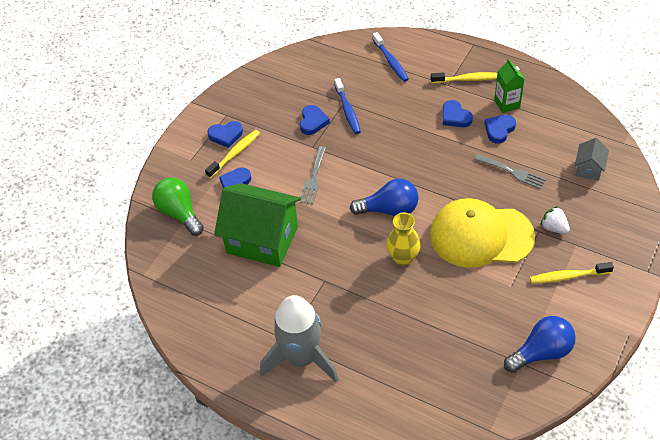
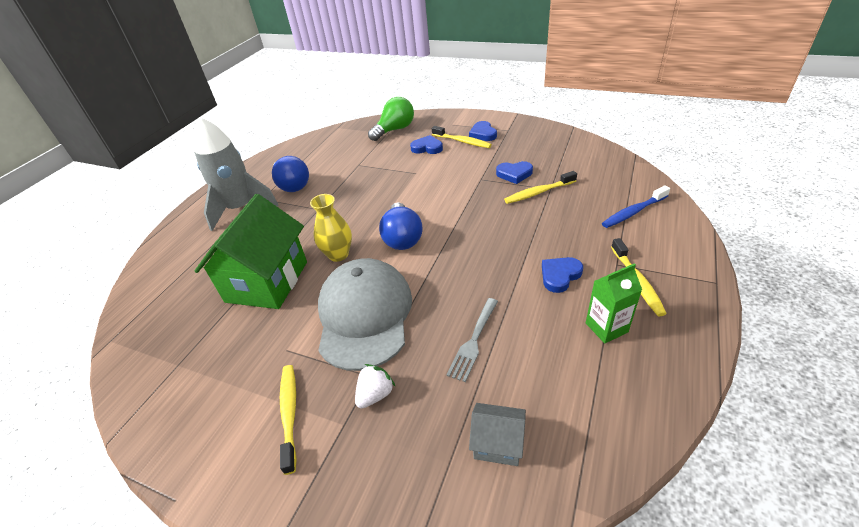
camera: 85 degrees right, 10 degrees down
(262, 240) = (366, 170): green house -> green house (267, 282)
(313, 177) = (440, 185): grey fork -> none
(347, 110) = (538, 192): blue toothbrush -> yellow toothbrush
(481, 236) = (364, 315): yellow cap -> grey cap
(499, 130) = (550, 322): blue heart -> none
(541, 352) = (183, 385): blue light bulb -> blue light bulb (292, 185)

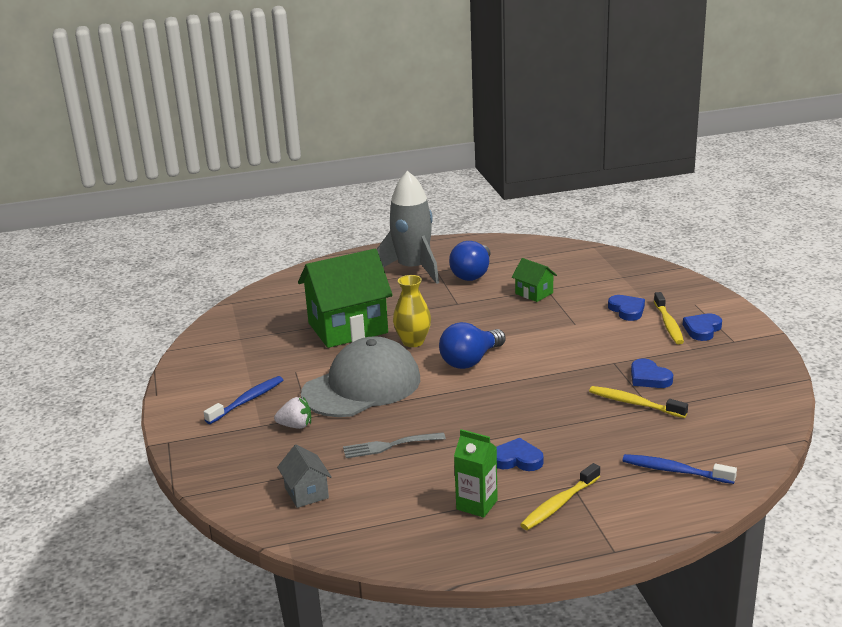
camera: 50 degrees right, 15 degrees down
(289, 413) = (247, 400): yellow toothbrush -> blue toothbrush
(356, 171) = (534, 293): none -> green house
(395, 130) = (634, 278): green light bulb -> none

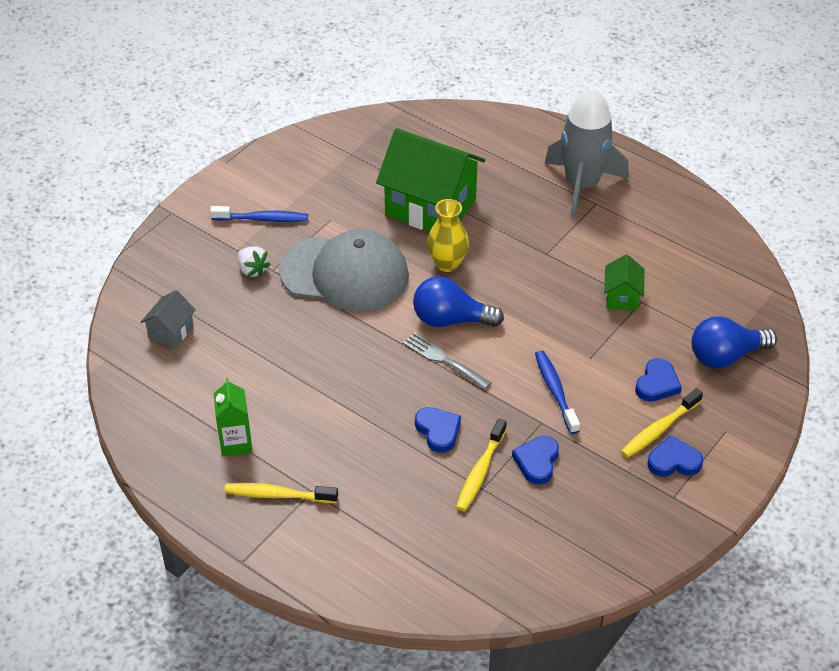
camera: 50 degrees right, 20 degrees up
(390, 446) = (273, 343): grey fork -> grey fork (444, 360)
(472, 274) = (615, 232): blue light bulb -> blue light bulb (725, 356)
(517, 459) = (320, 435): blue heart -> blue heart (438, 431)
(634, 403) = (480, 471): yellow toothbrush -> yellow toothbrush turned 150 degrees counterclockwise
(674, 471) = (391, 551): blue toothbrush -> blue toothbrush (555, 391)

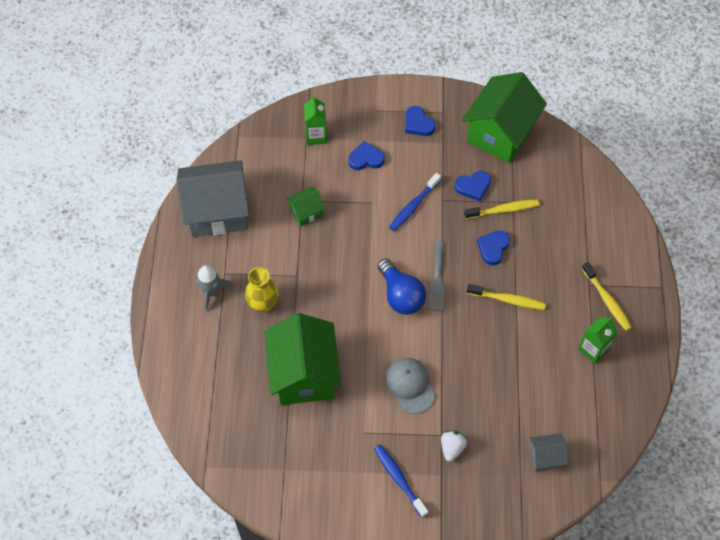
camera: 125 degrees left, 15 degrees up
(345, 274) = (409, 385): grey cap -> grey cap, size x0.56
(447, 263) = (351, 329): yellow vase -> yellow vase (263, 304)
(582, 185) = (211, 292): grey rocket -> grey rocket, size x0.53
(596, 538) = (500, 133): none -> green house
(659, 429) = (400, 141): yellow toothbrush -> yellow toothbrush (508, 300)
(679, 230) = (217, 211): none -> grey house
(725, 356) = (316, 136): blue light bulb -> green carton

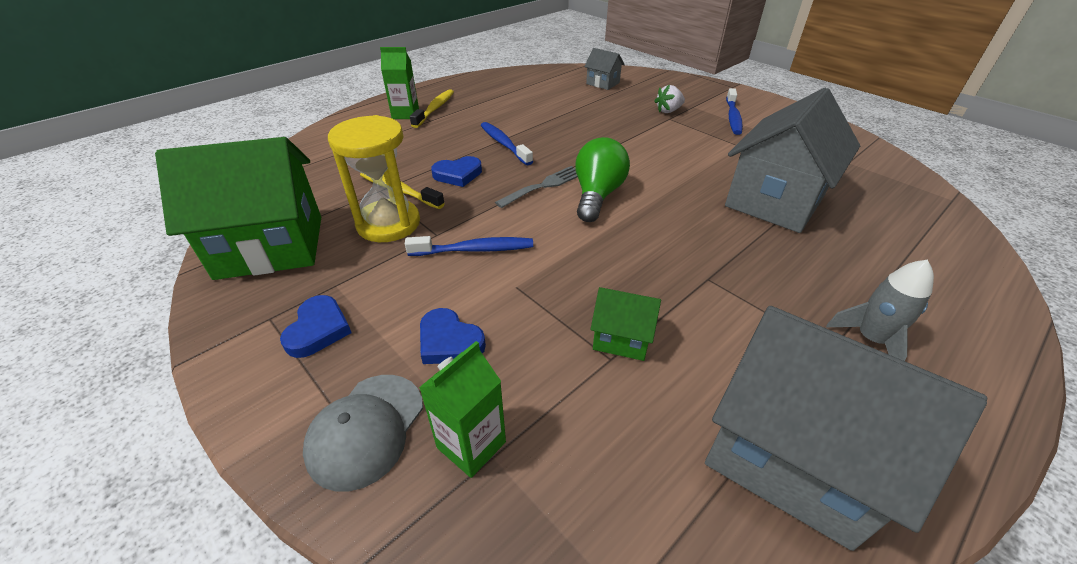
camera: 135 degrees left, 20 degrees down
(263, 304) = (785, 279): yellow vase -> none
(304, 374) = (775, 201): green house -> grey house
(401, 295) = (597, 195): blue light bulb -> green light bulb
(409, 385) = (665, 147): grey cap -> grey cap (366, 429)
(473, 186) = (388, 223): blue heart -> yellow hourglass
(508, 300) = (504, 144): yellow toothbrush -> blue toothbrush
(593, 349) = (490, 98): green carton -> green carton (405, 114)

